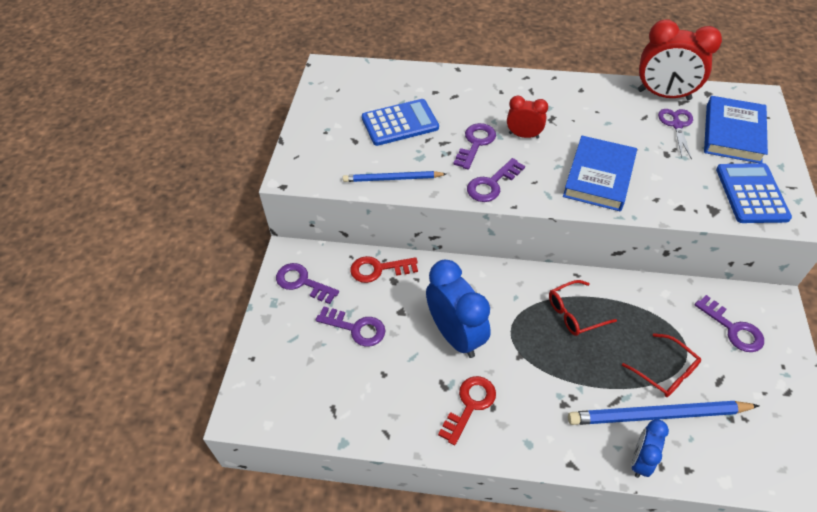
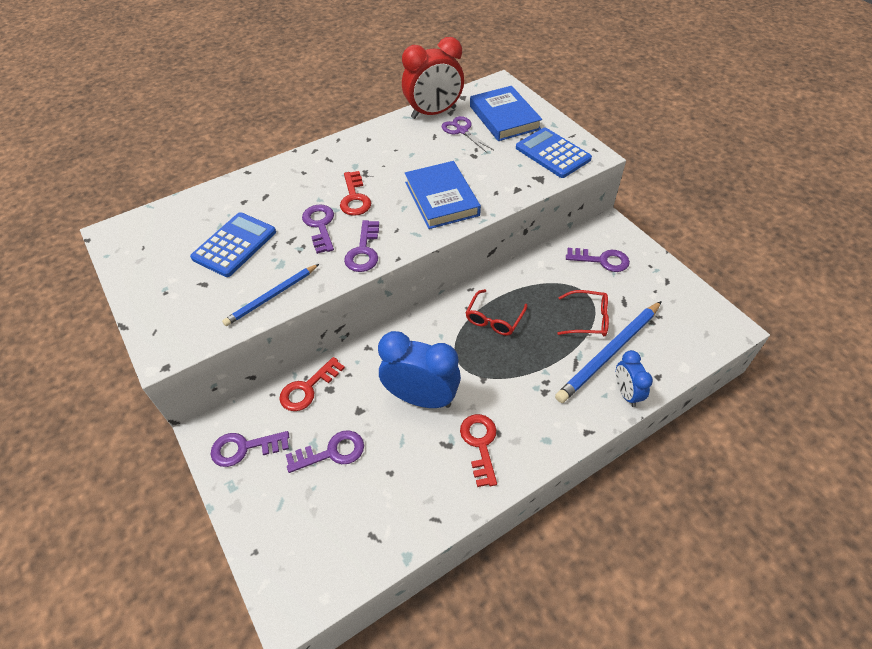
camera: 40 degrees left, 0 degrees up
(523, 135) = (354, 198): red clock -> red key

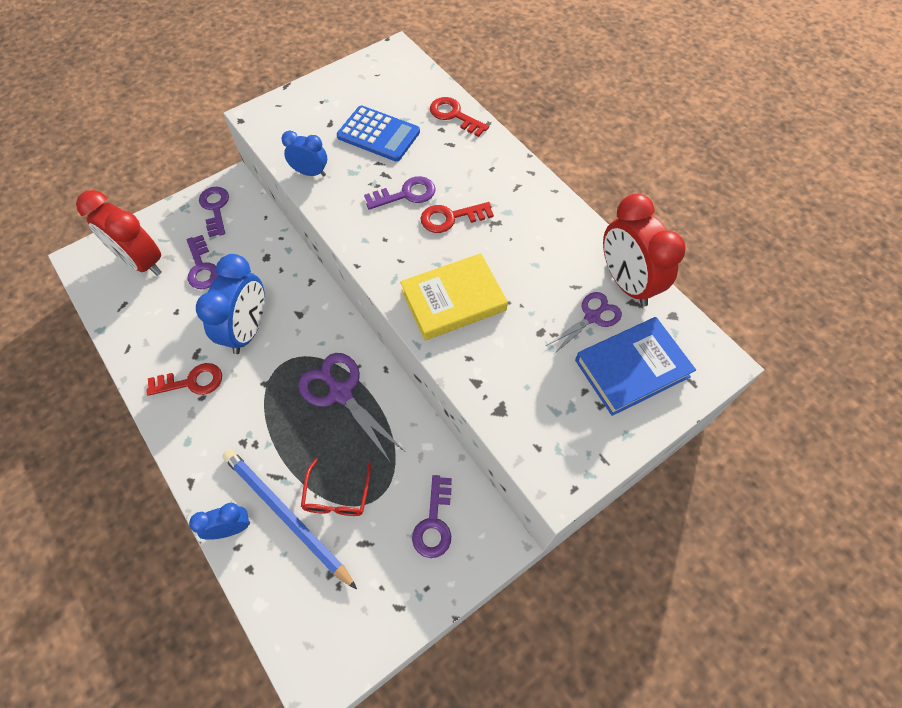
camera: 85 degrees right, 10 degrees up
(272, 296) = (310, 172): blue pencil -> blue clock
(308, 388) = (268, 241): red key -> red key (454, 115)
(311, 523) = (142, 262): none -> red clock
(364, 251) = (368, 235): purple key -> none
(442, 199) = (453, 300): blue book -> yellow book
(494, 319) = (341, 393): red glasses -> purple scissors
(552, 153) = (556, 429): blue calculator -> none

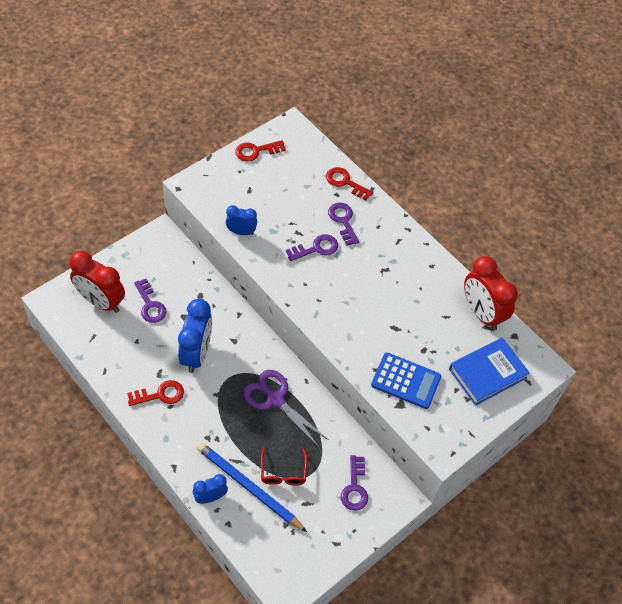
camera: 10 degrees left, 5 degrees down
(215, 208) = (151, 255): purple key -> purple key (343, 221)
(378, 134) = (289, 199): blue calculator -> blue calculator (406, 381)
(451, 218) = (352, 266): red key -> red key (256, 151)
(453, 300) = (360, 329): yellow book -> none
(592, 317) = (459, 338): purple scissors -> none

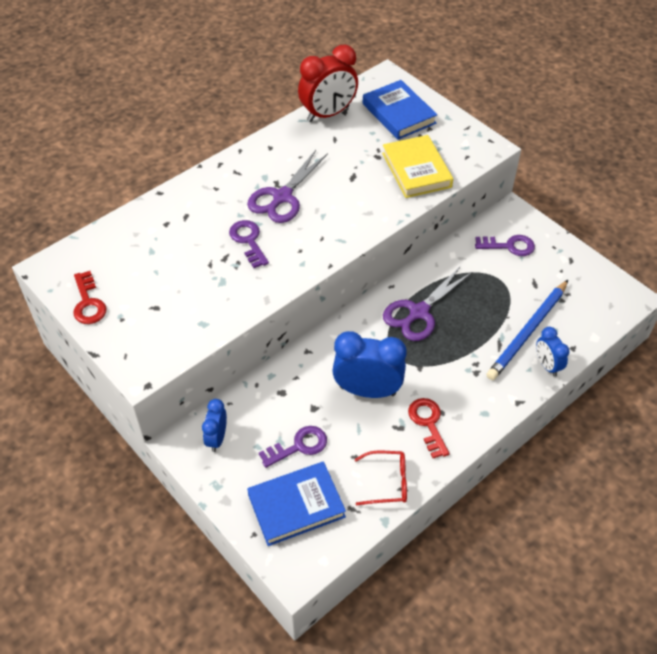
camera: 85 degrees left, 5 degrees down
(101, 302) = (296, 505): red clock -> blue book
(241, 232) = (224, 312): blue clock -> blue clock (217, 438)
(283, 473) = (505, 303): red glasses -> red glasses (388, 482)
(343, 221) = (207, 217): purple key -> none
(345, 182) = (148, 215): red key -> none
(368, 273) = (282, 197): none -> purple scissors
(406, 381) = (416, 170): blue calculator -> yellow book

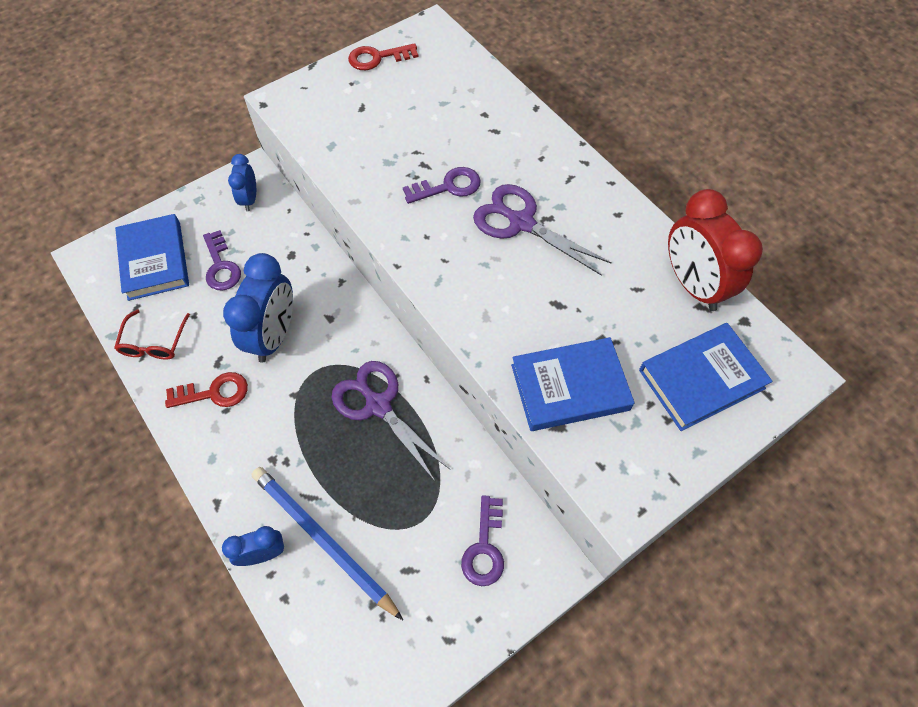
camera: 95 degrees right, 10 degrees up
(217, 438) = (249, 199): blue clock -> blue clock turned 105 degrees counterclockwise
(416, 170) = (570, 387): yellow book -> blue book

